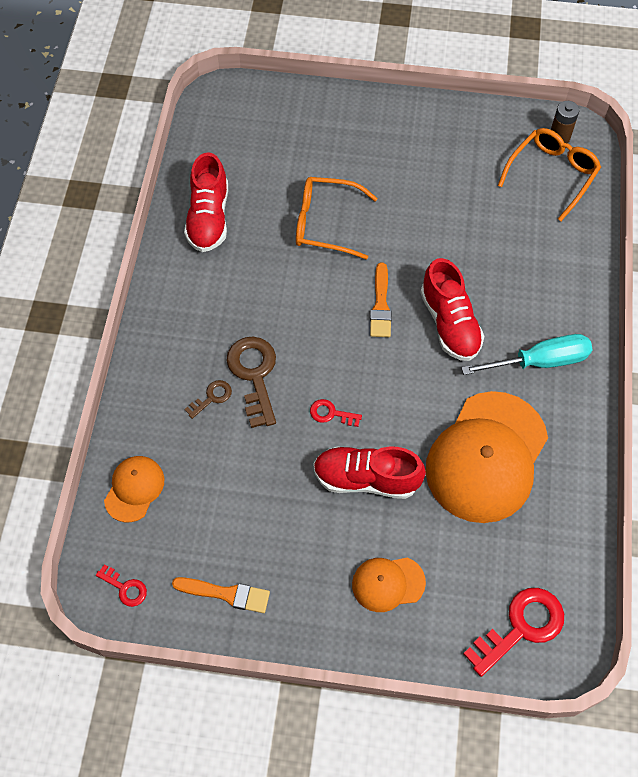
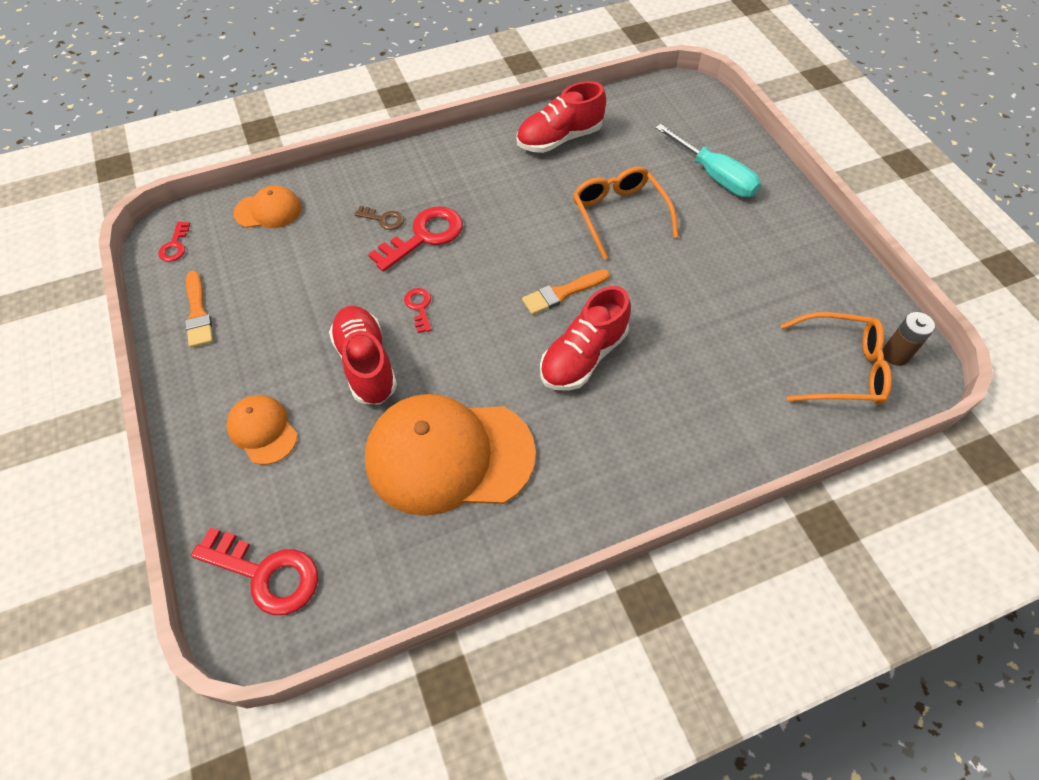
camera: 60 degrees right, 5 degrees down
(254, 375) = (424, 236): brown key -> red key
(539, 361) = (595, 456): turquoise screwdriver -> turquoise screwdriver (714, 176)

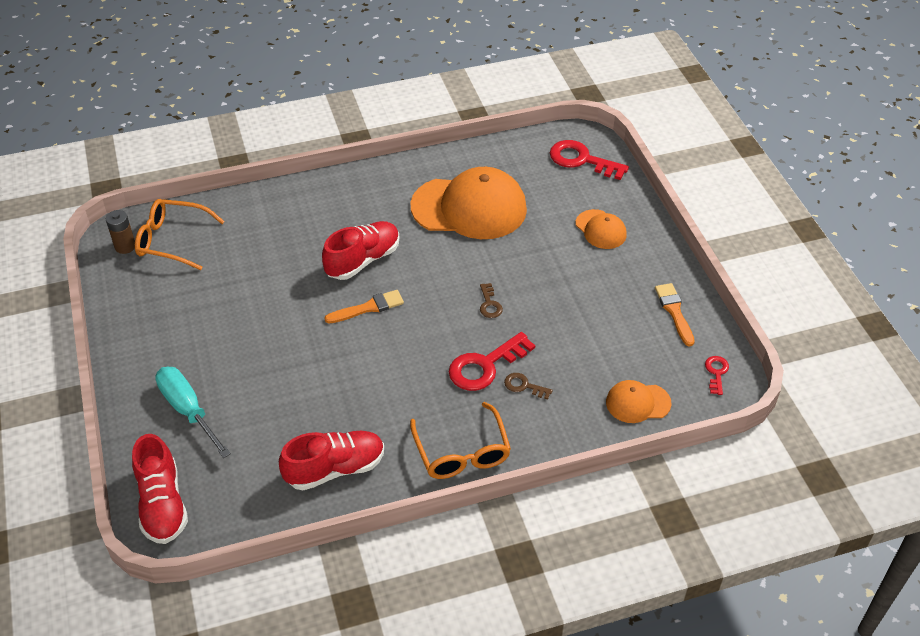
camera: 175 degrees left, 10 degrees down
(366, 364) = (530, 266): red shoe -> red shoe (162, 504)
(419, 307) = (489, 304): red key -> brown key
(619, 215) = (298, 375): orange glasses -> orange glasses (462, 452)

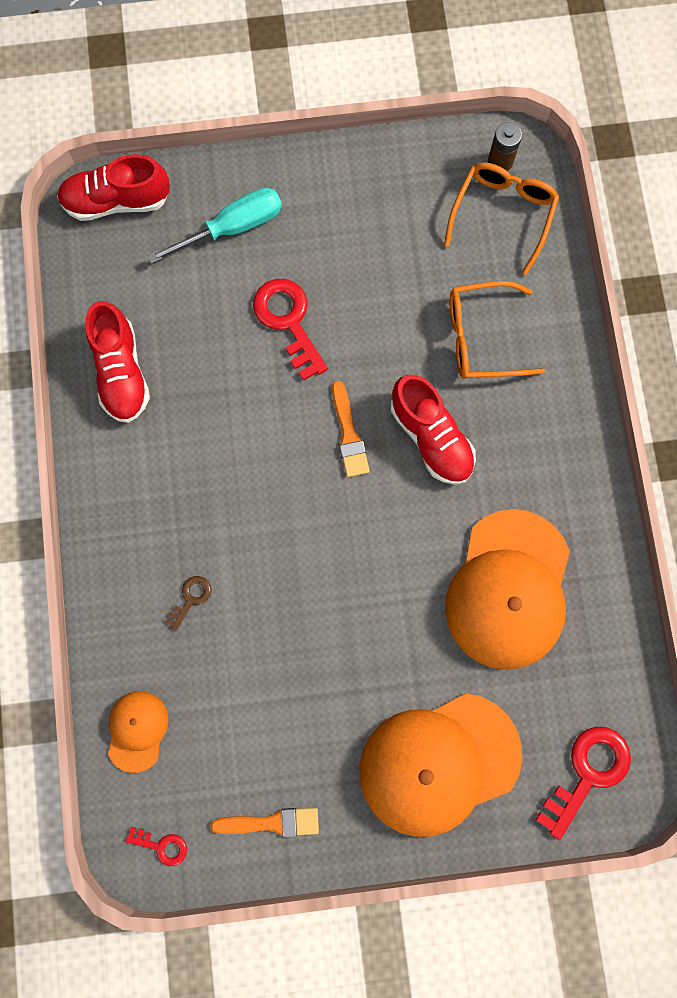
camera: 100 degrees right, 30 degrees up
(462, 452) = (113, 509): orange glasses -> orange glasses (482, 338)
(485, 366) = (230, 559): red key -> red key (288, 321)
(489, 304) = (328, 583): brown key -> none
(601, 229) = (439, 763): orange cap -> orange cap, size x2.07

